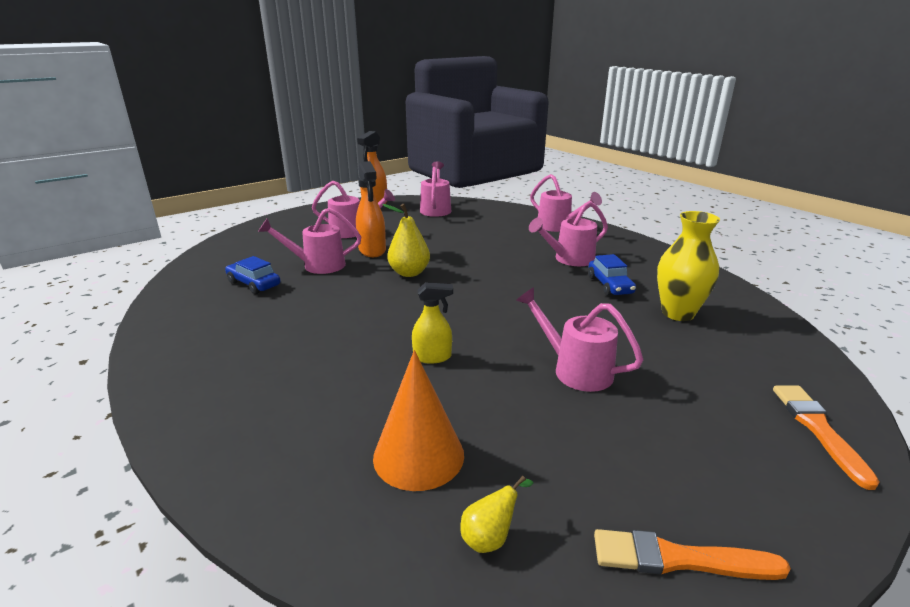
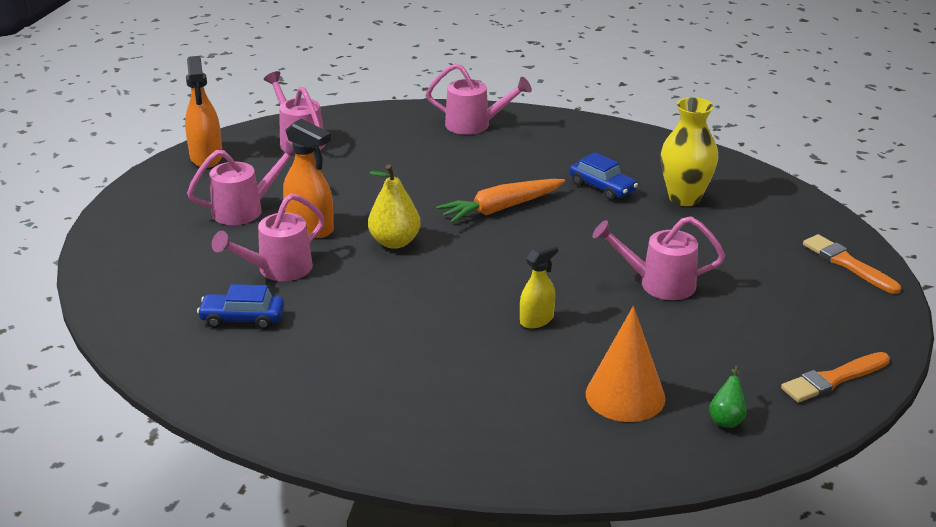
camera: 35 degrees left, 5 degrees up
(490, 537) = (726, 419): yellow pear -> green pear
(510, 276) = (501, 208): none -> orange carrot
(569, 259) = (533, 168): pink watering can -> none

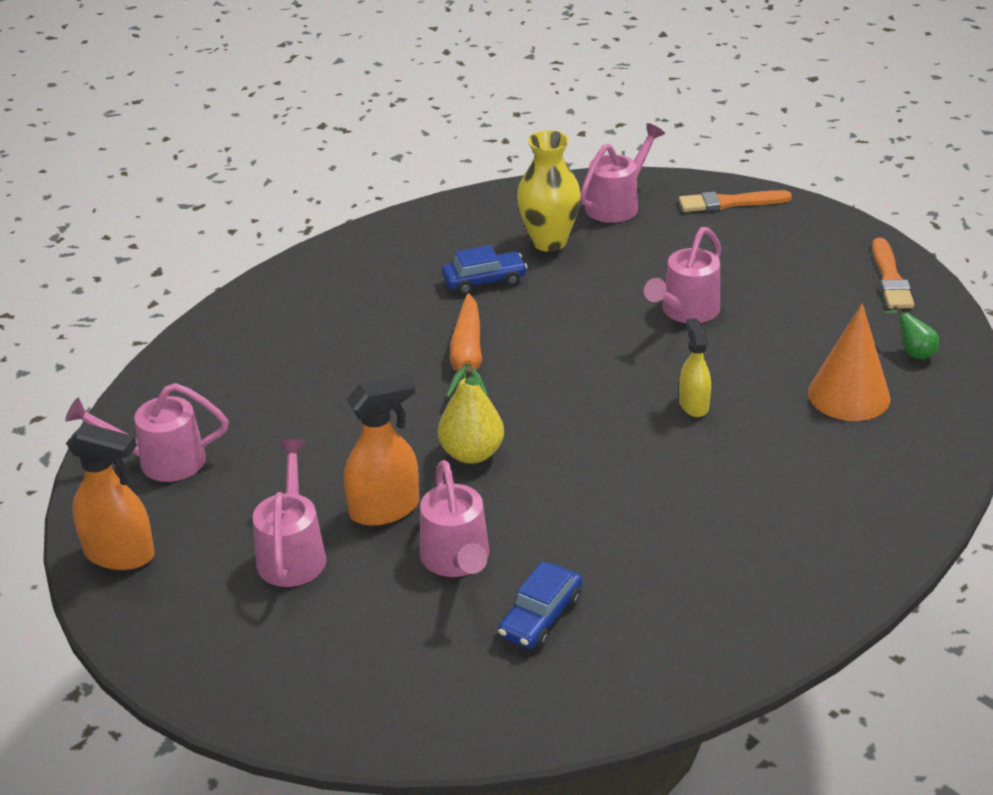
camera: 60 degrees left, 5 degrees up
(475, 125) = (267, 317): pink watering can -> pink watering can (617, 204)

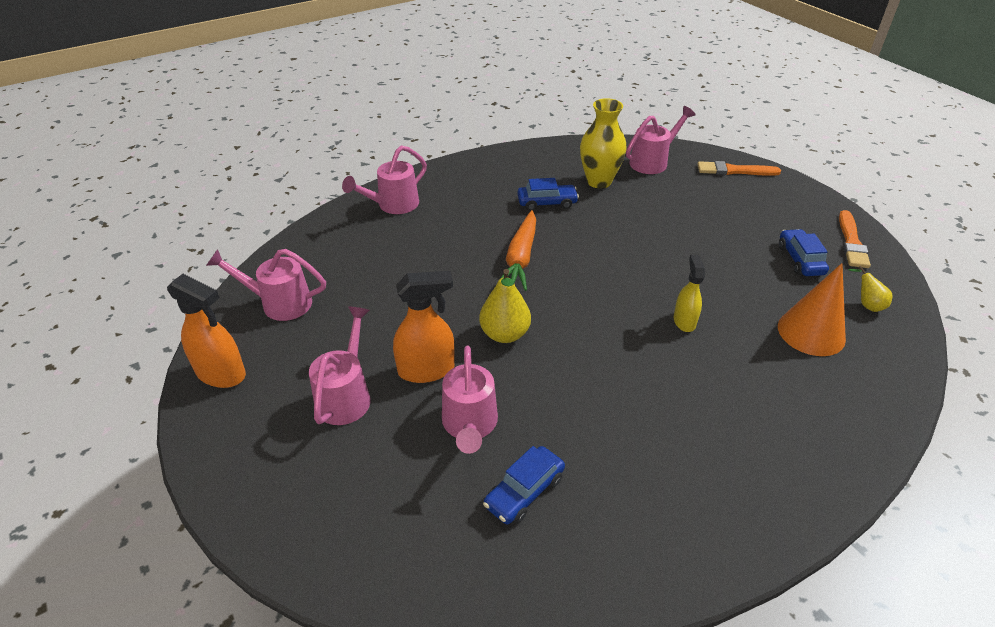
camera: 10 degrees right, 5 degrees up
(685, 312) = (689, 246): pink watering can -> pink watering can (393, 205)
(827, 310) = (800, 260): none -> blue car
(913, 352) = (867, 304): green pear -> yellow pear

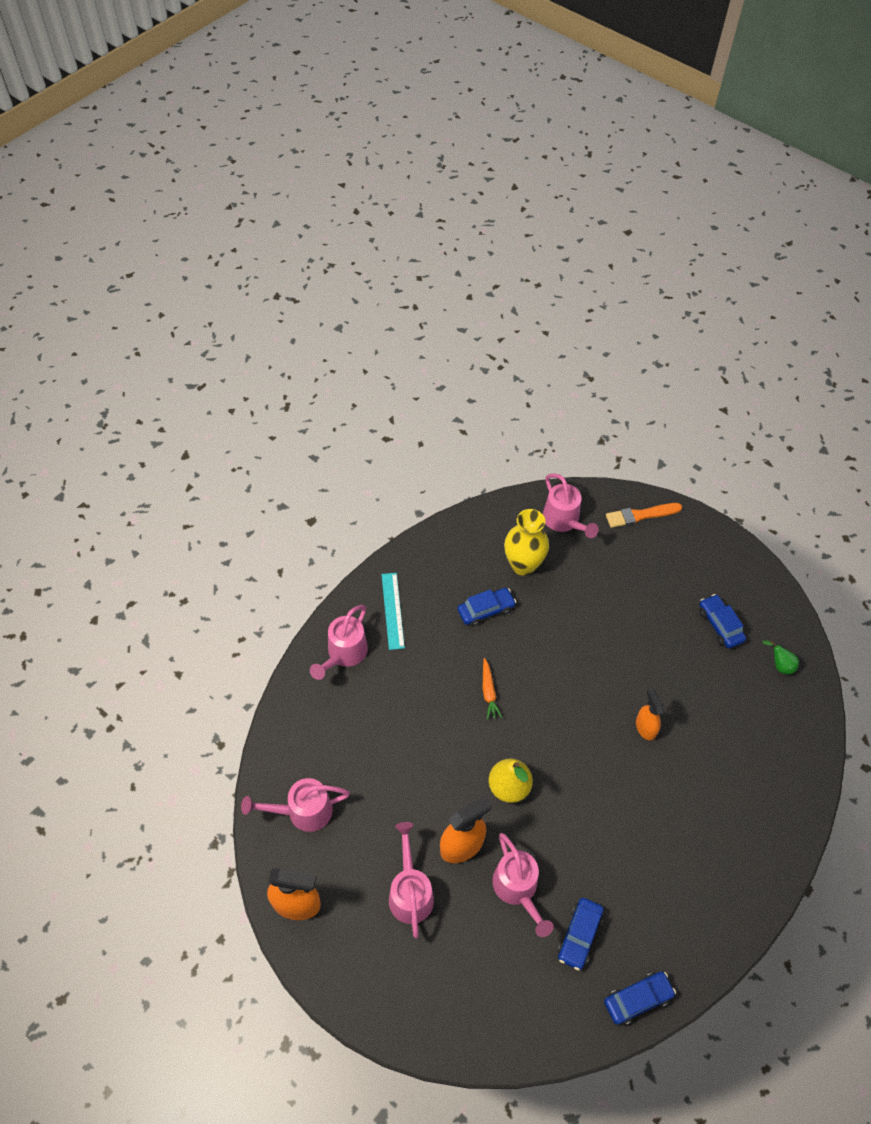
camera: 20 degrees left, 15 degrees up
(456, 187) = (392, 610): none -> turquoise ruler
(520, 258) = (488, 692): orange carrot -> orange carrot, size x0.57
(574, 586) = (637, 999): none -> blue car
(653, 162) = (564, 521): pink watering can -> pink watering can turned 120 degrees clockwise
(684, 321) = (645, 727): yellow spray bottle -> orange spray bottle
(811, 332) = (743, 710): orange cone -> none
(851, 242) = (756, 589): orange brush -> none
(867, 304) = (779, 665): yellow pear -> green pear

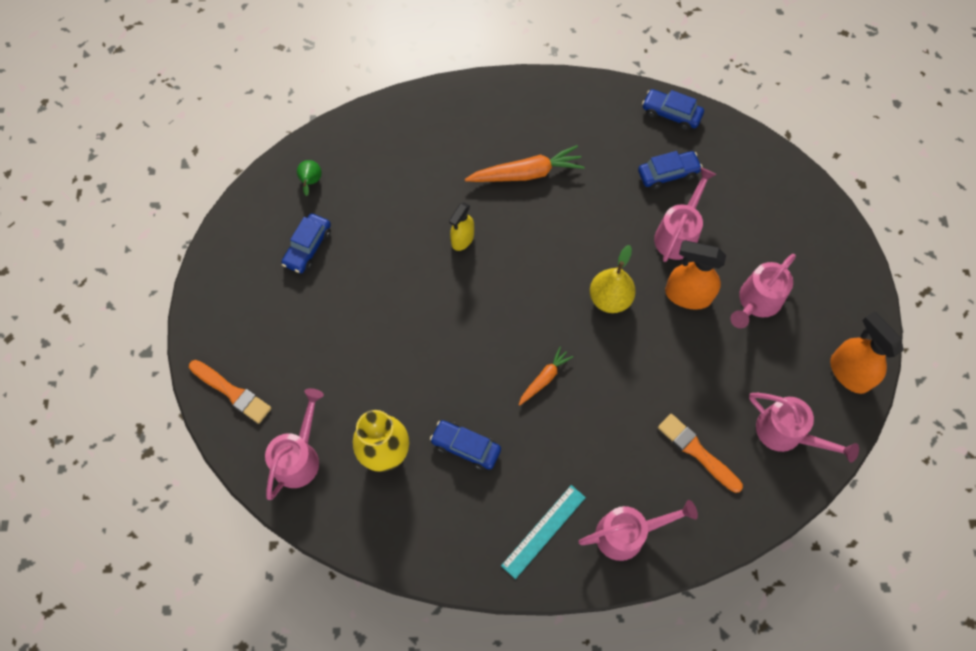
camera: 130 degrees left, 10 degrees up
(349, 741) = (697, 452): none -> orange brush
(645, 727) = (462, 239): orange spray bottle -> yellow spray bottle
(669, 821) = (526, 173): none -> orange carrot

